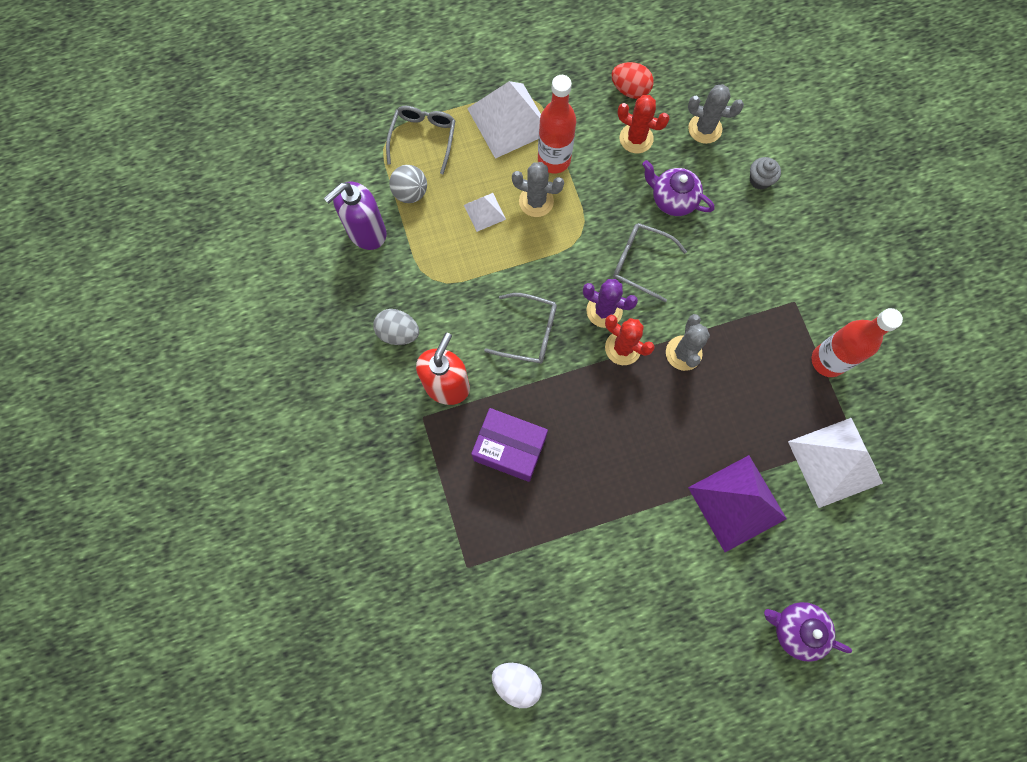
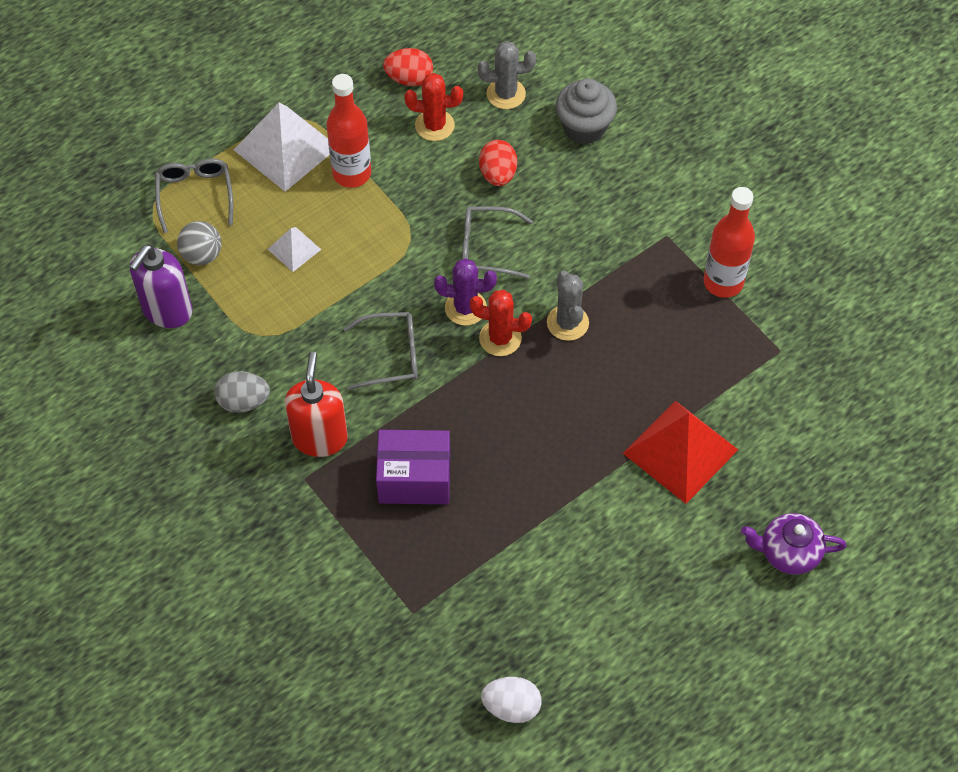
camera: 20 degrees left, 15 degrees down
(536, 201) = (348, 221): grey cactus -> none
(672, 199) = (498, 174): purple teapot -> red egg
(736, 503) = (680, 451): purple pyramid -> red pyramid
(759, 180) = (584, 127): grey cupcake -> grey cupcake, size x1.75
(835, 462) = (767, 378): white pyramid -> none

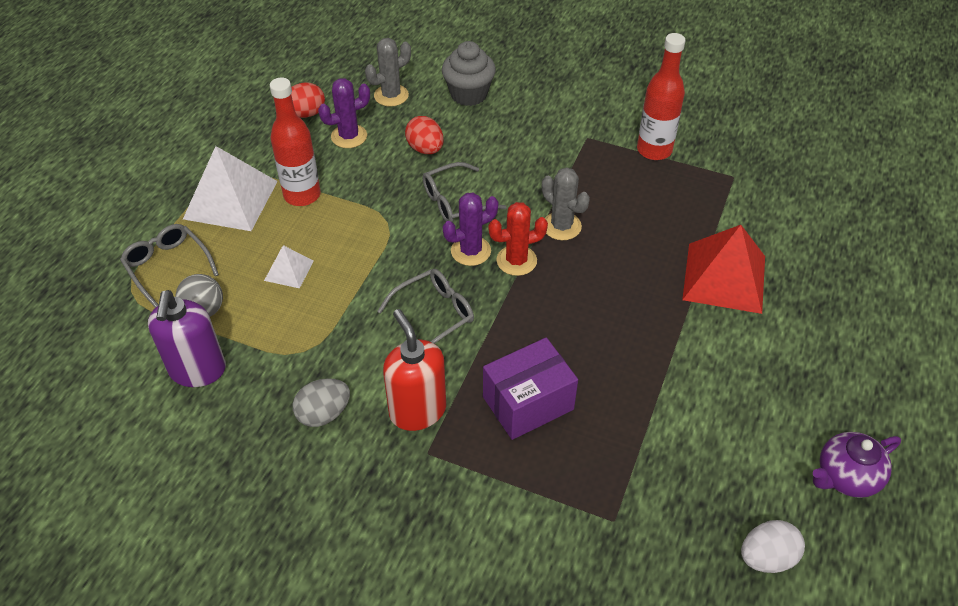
camera: 30 degrees left, 10 degrees down
(434, 125) = (349, 136): red cactus -> purple cactus
(788, 552) = (867, 311): purple teapot -> purple teapot (846, 477)

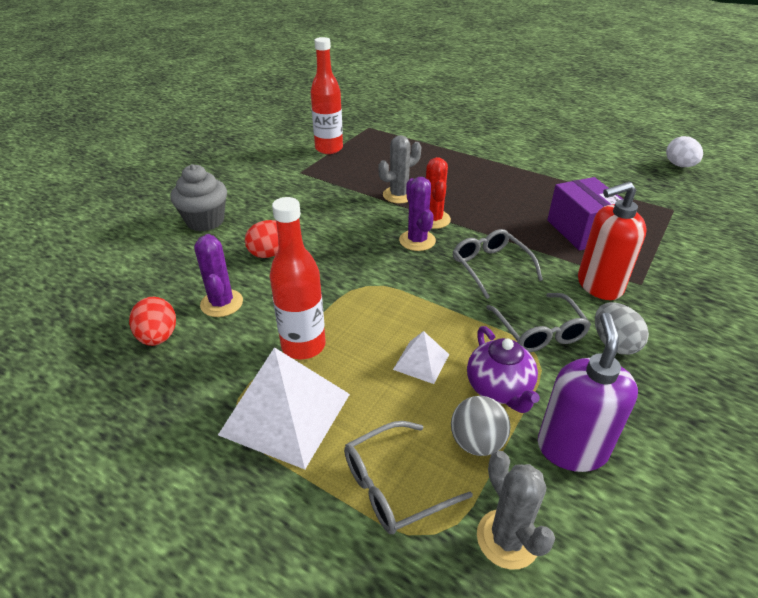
camera: 80 degrees left, 10 degrees down
(198, 370) = (571, 448): purple soap dispenser -> purple soap dispenser turned 90 degrees counterclockwise
(391, 95) = (172, 268): grey cactus -> grey cactus (507, 539)
(455, 202) = (352, 243): grey glasses -> grey glasses (539, 332)
(724, 277) = (463, 144): red pyramid -> none
(846, 477) = (616, 136): purple teapot -> purple teapot (499, 389)

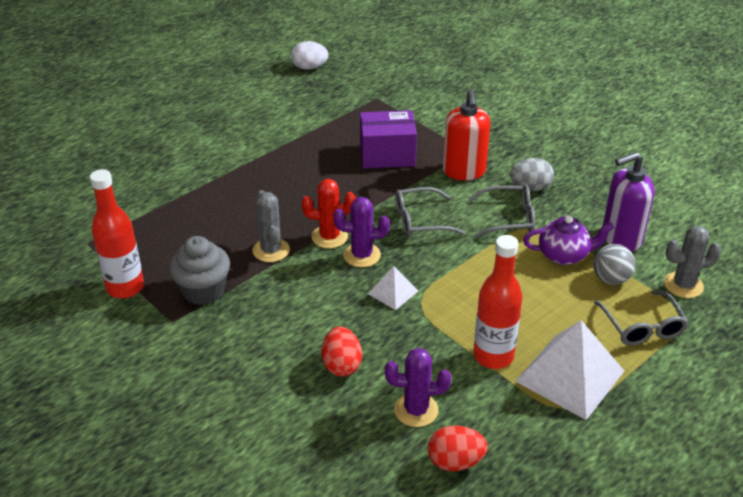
camera: 75 degrees left, 0 degrees up
(205, 221) = (248, 419): grey cupcake -> grey cupcake (203, 291)
(421, 361) = (528, 289): white pyramid -> white pyramid (393, 292)
(571, 448) = (620, 238): purple soap dispenser -> purple soap dispenser turned 45 degrees counterclockwise

